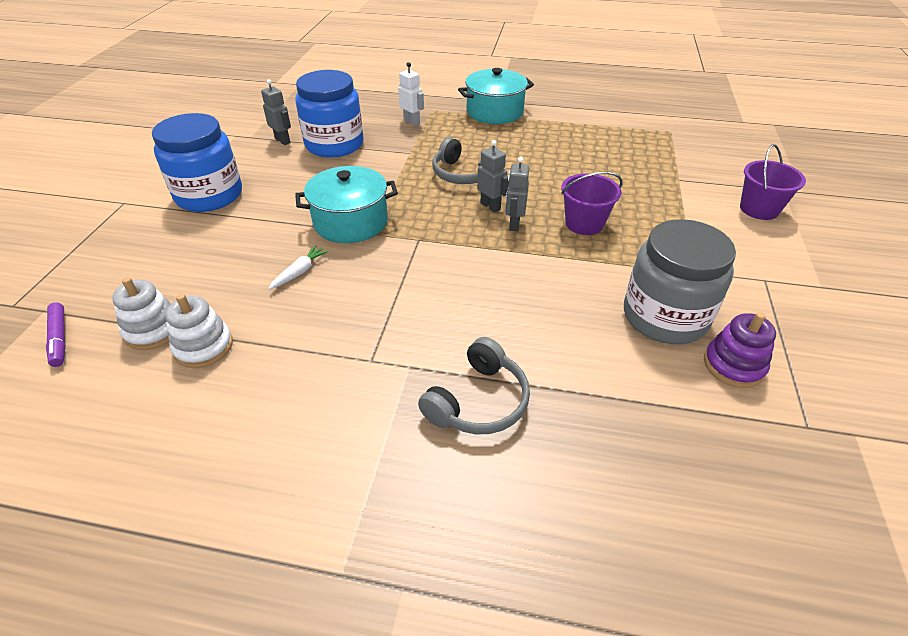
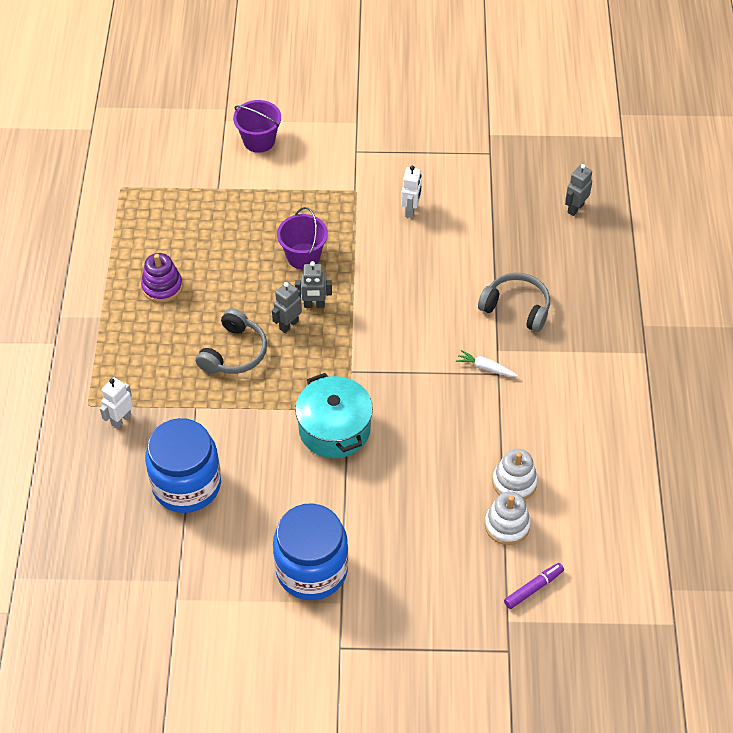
camera: 100 degrees left, 10 degrees up
(283, 140) = (183, 541): grey robot -> grey robot (575, 208)
(299, 272) = (414, 447): white carrot -> white carrot (485, 368)
(494, 112) = (86, 341): turquoise pot -> none
(664, 316) = (411, 210): grey jar -> white robot
(733, 365) = (449, 179): purple stacking toy -> purple stacking toy (162, 287)

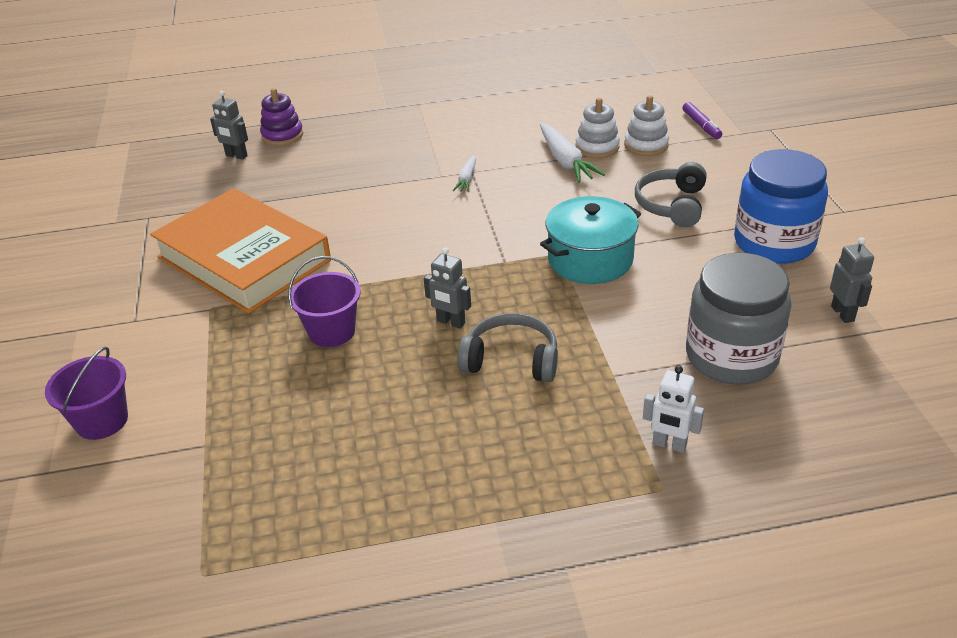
camera: 100 degrees left, 15 degrees down
(162, 287) = (415, 461): purple stacking toy -> purple stacking toy (282, 135)
(186, 484) = (731, 356): blue jar -> grey jar
(314, 305) = (412, 307): grey robot -> grey robot (843, 313)
(411, 210) = (244, 259): white robot -> orange book
(495, 450) = (565, 161): none -> white carrot
(516, 308) = (381, 172): grey headphones -> grey headphones (672, 205)
(533, 588) = (701, 125): purple marker -> purple marker turned 150 degrees counterclockwise

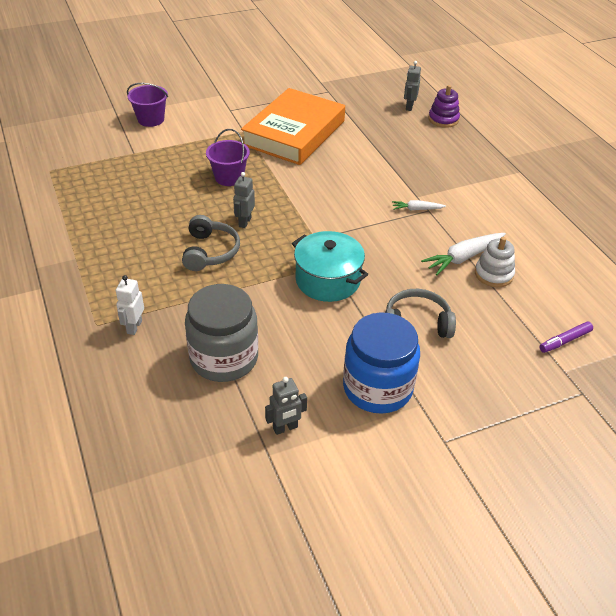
camera: 75 degrees right, 5 degrees up
(646, 145) = (510, 304): white stacking toy -> none

